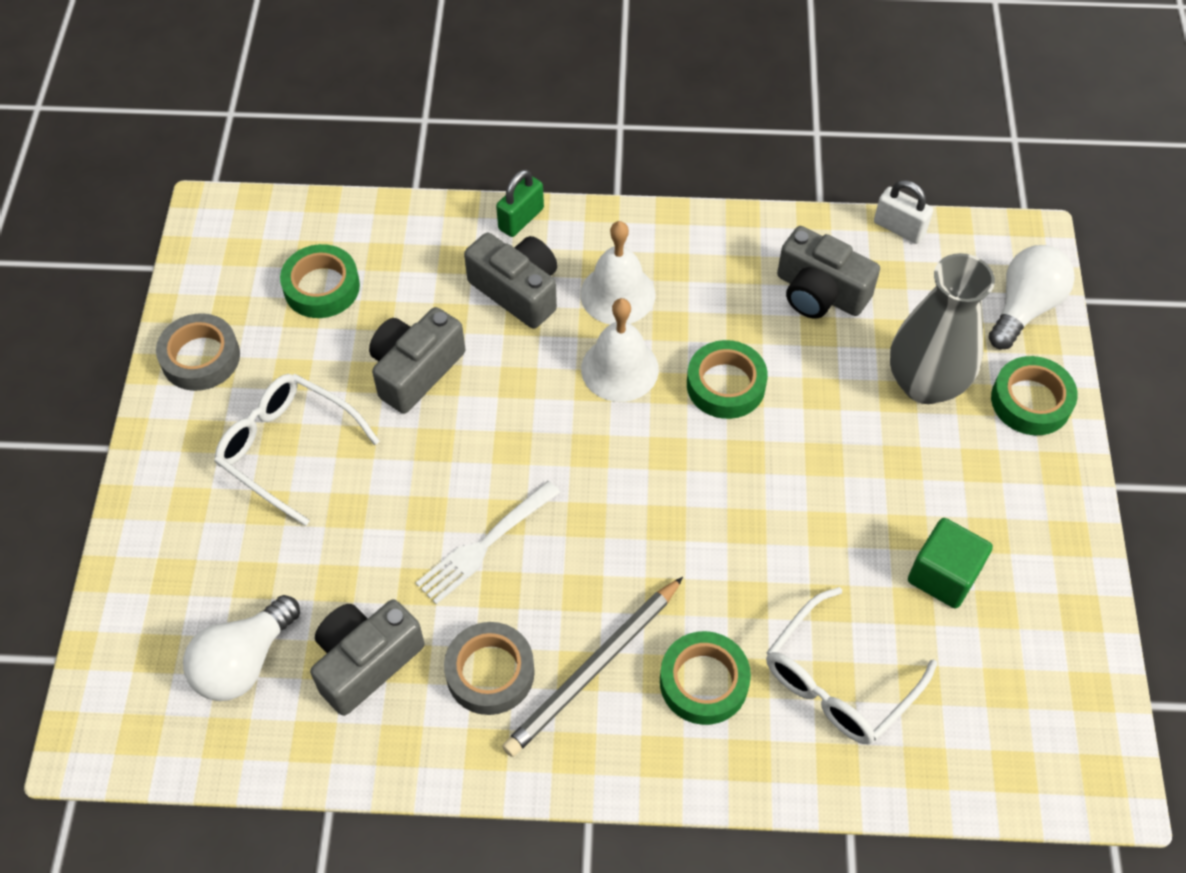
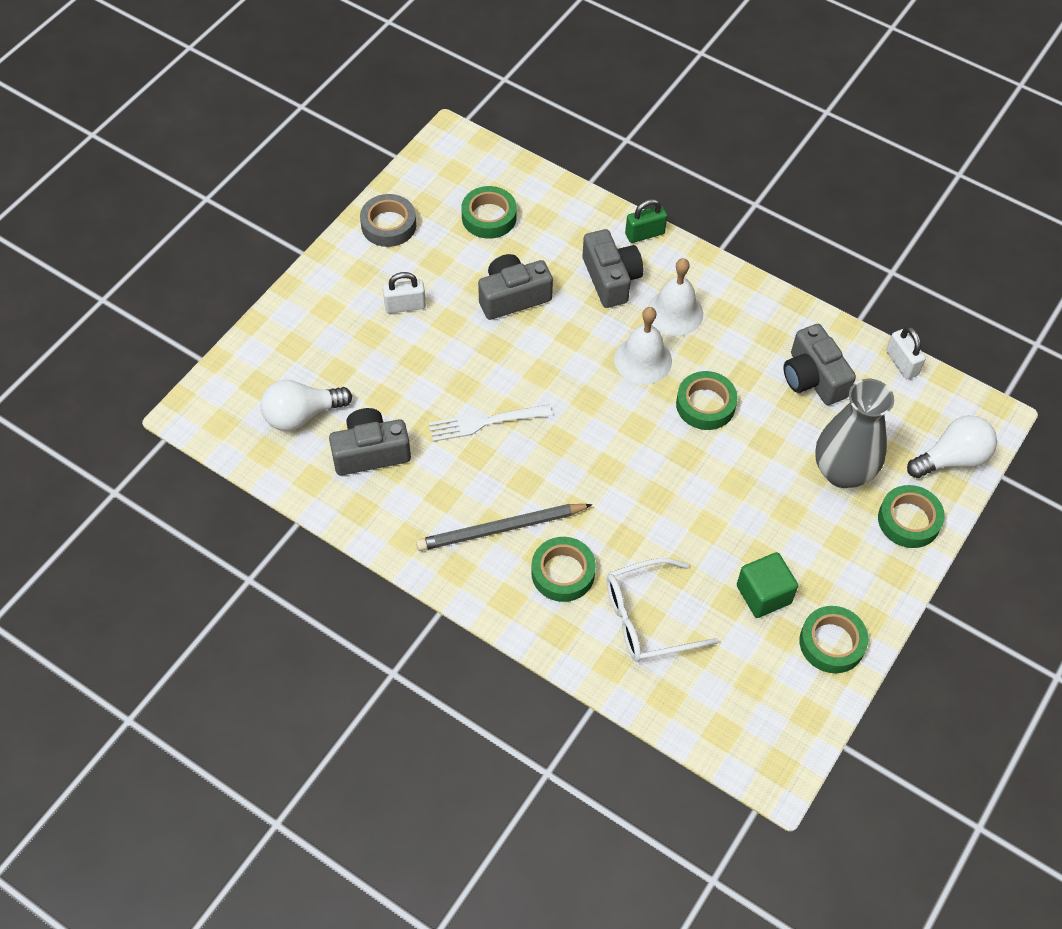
camera: 30 degrees right, 0 degrees up
(288, 449) = (405, 306): white glasses -> white padlock
(490, 672) = (438, 497): grey tape -> none
(1053, 590) = (831, 643): none -> green tape

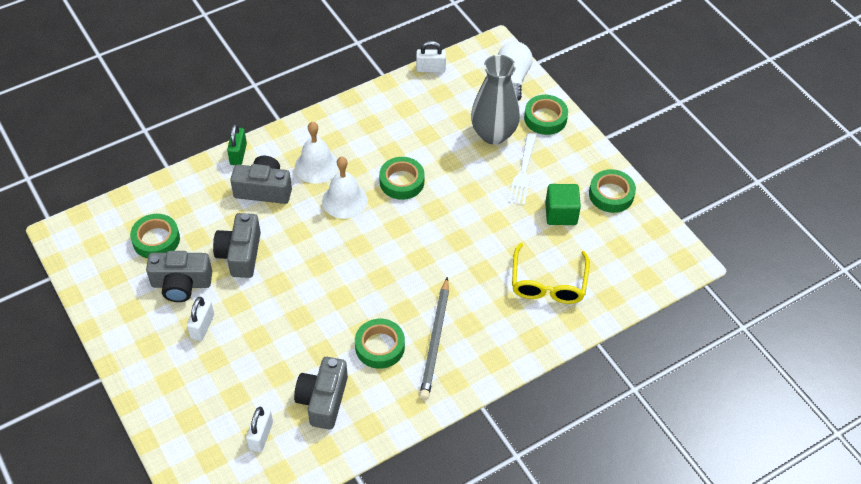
camera: 65 degrees left, 5 degrees down
(302, 415) = (261, 435): white light bulb -> white padlock
(388, 225) = (116, 308): grey tape -> none
(485, 422) = (340, 315): white fork -> white fork (523, 172)
(563, 573) = (489, 317): green tape -> green tape (380, 346)
(648, 618) = (548, 283): white glasses -> yellow glasses
(813, 378) = (415, 117): grey camera -> grey camera (181, 284)

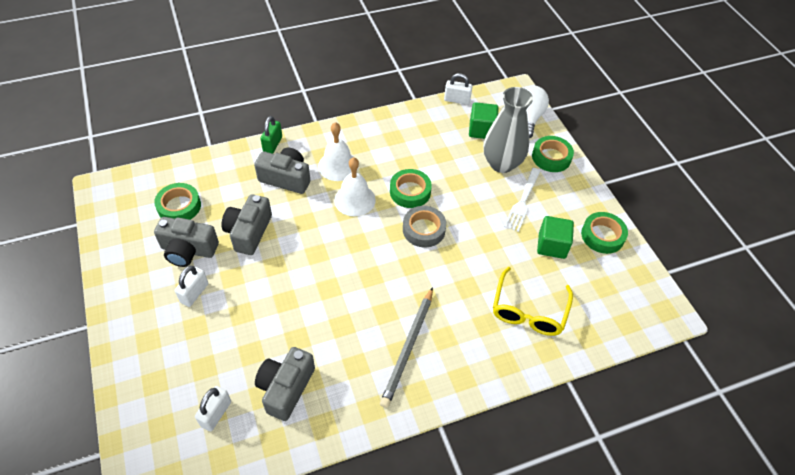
camera: 10 degrees right, 0 degrees up
(380, 346) = (353, 344): green tape -> none
(425, 220) = (424, 229): none -> grey tape
(465, 100) = (481, 130): none -> green cube

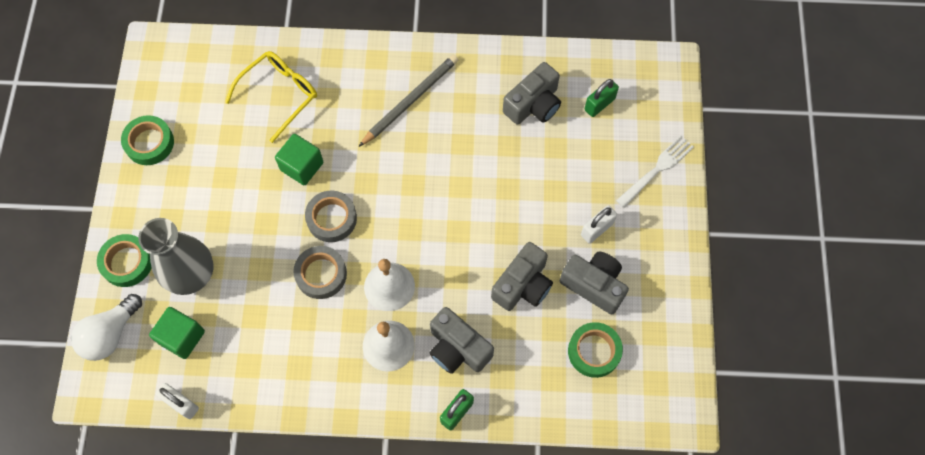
camera: 155 degrees left, 15 degrees up
(216, 413) = (599, 104): white padlock -> green padlock
(410, 192) = (321, 274): green tape -> grey tape
(523, 201) = (203, 214): white fork -> white fork (657, 170)
(552, 245) = (210, 151): green cube -> green cube (302, 166)

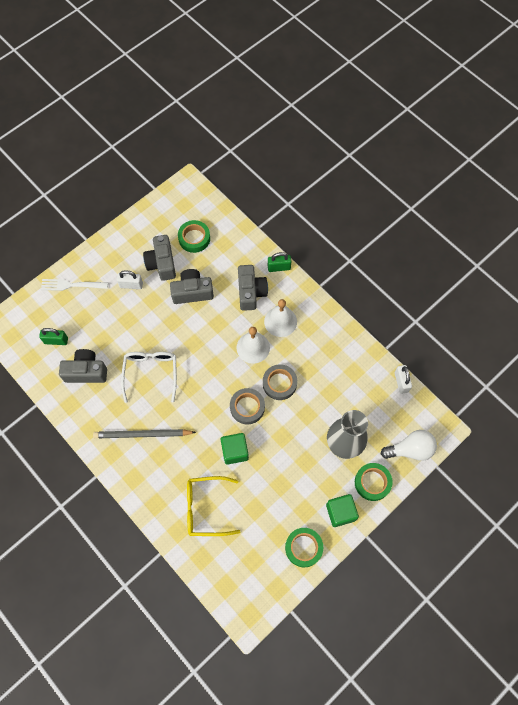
camera: 135 degrees left, 0 degrees up
(182, 337) = (375, 414): green cube -> green cube (340, 512)
(467, 161) = (151, 373): none -> white glasses

